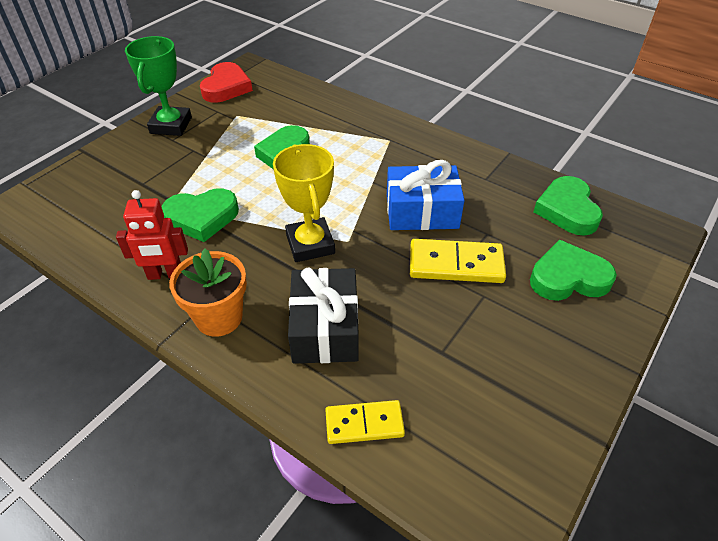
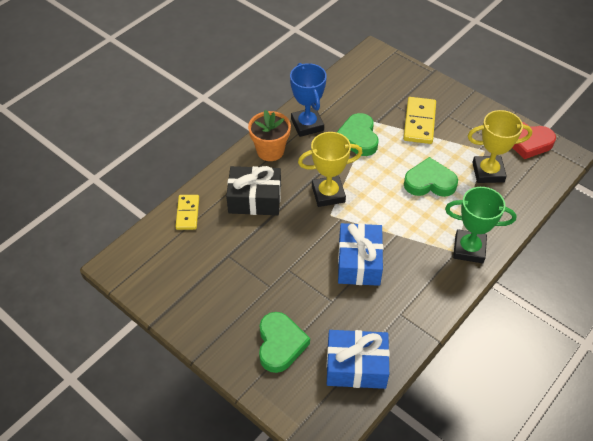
camera: 95 degrees right, 5 degrees up
(165, 275) = (307, 125): red robot -> blue trophy
(171, 125) = (466, 113): green trophy -> green trophy (469, 249)
(271, 114) = (488, 172): none -> yellow trophy
(456, 264) = (301, 275): yellow domino -> yellow domino (419, 122)
(567, 210) = (356, 366): green heart -> blue gift

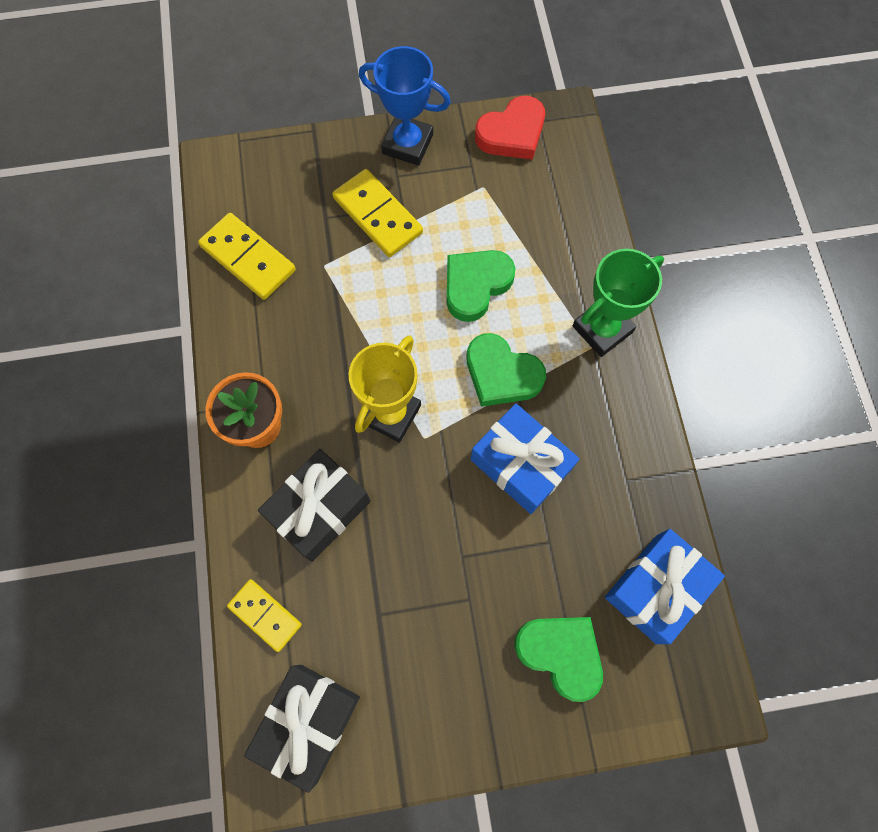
camera: 50 degrees left, 20 degrees up
(154, 262) = (308, 722): none -> black gift
(307, 125) = (258, 345): blue trophy -> blue trophy (407, 144)
(343, 94) = (248, 258): none -> yellow domino
(358, 138) = (336, 304): green heart -> green heart (501, 374)
(488, 172) = (517, 212): yellow trophy -> none

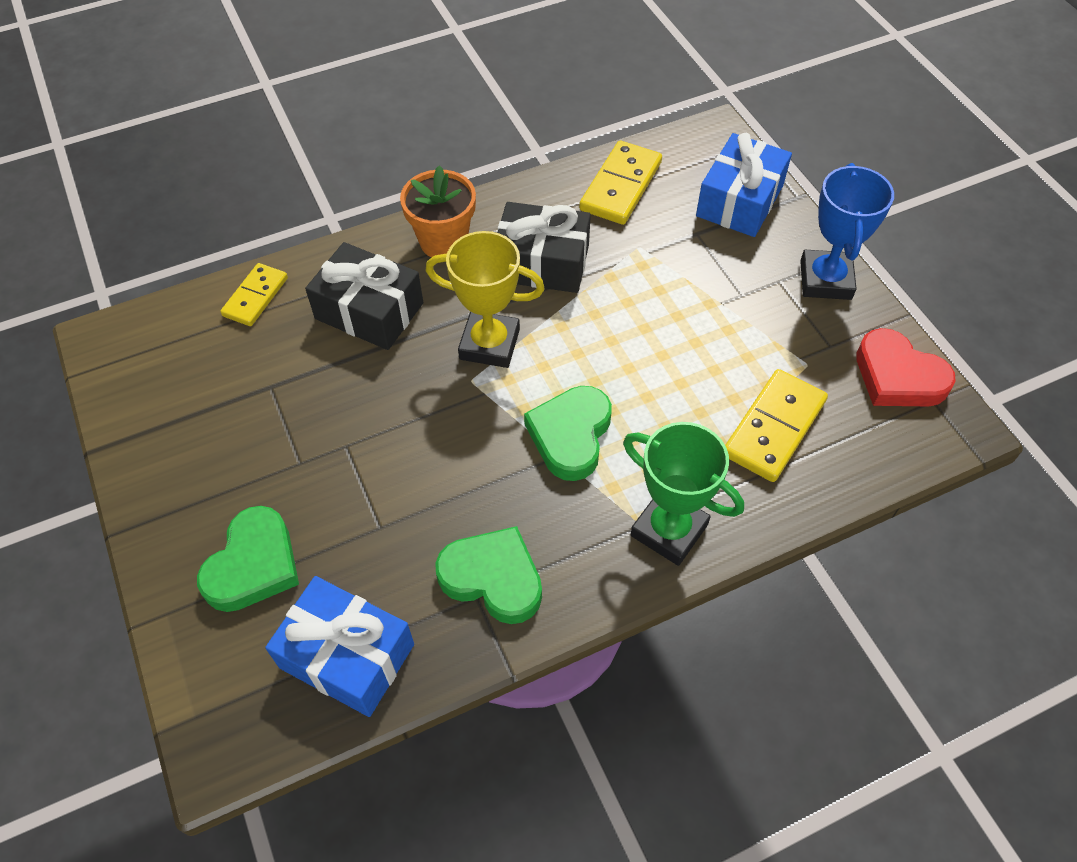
camera: 75 degrees right, 15 degrees down
(308, 722) = (158, 356): black gift -> black gift (542, 263)
(377, 215) = (720, 276): yellow domino -> yellow domino (773, 428)
(476, 285) = (673, 385): green heart -> green heart (493, 578)
(521, 464) = (466, 478): blue gift -> blue gift (739, 201)

